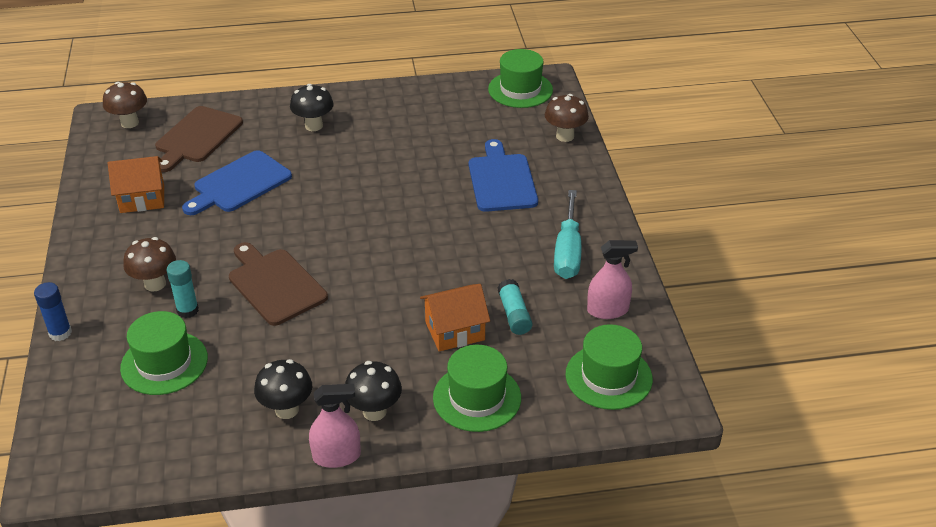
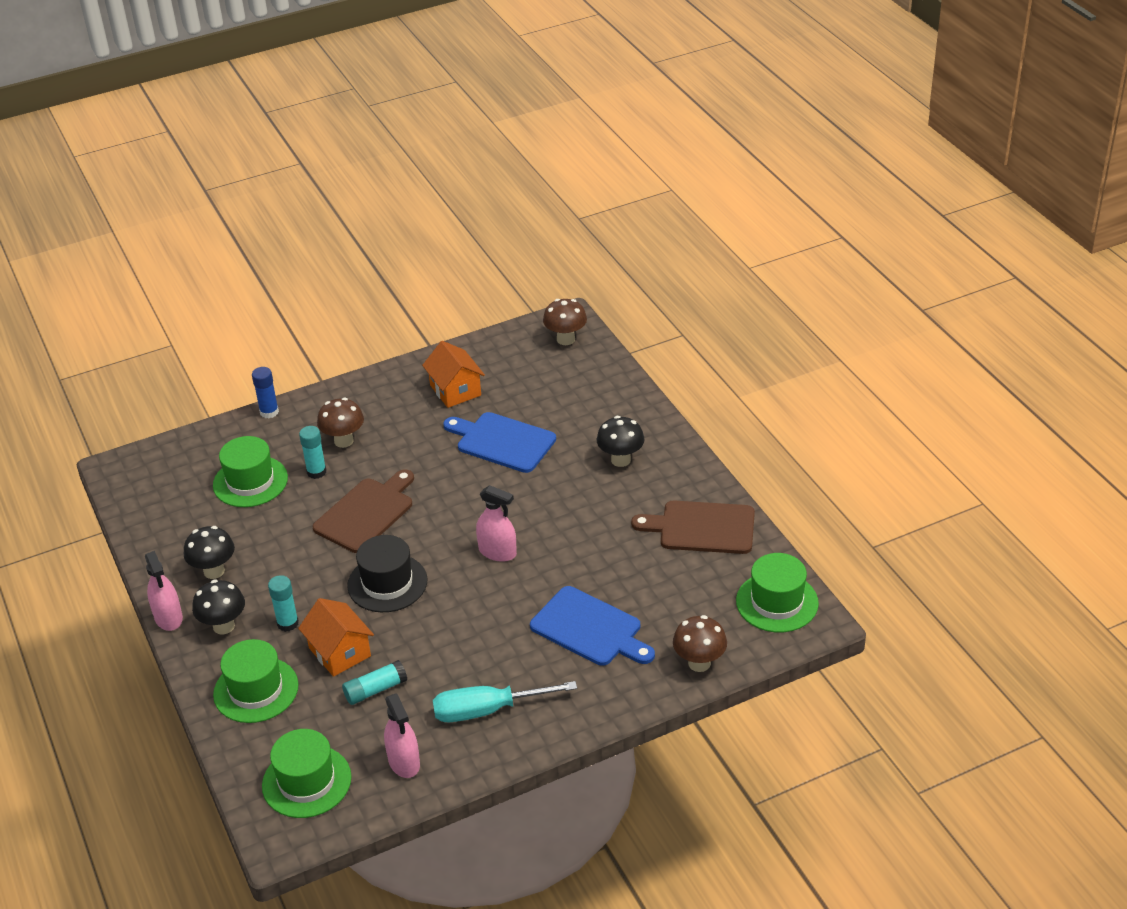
camera: 75 degrees right, 0 degrees up
(197, 137) = (563, 389): brown cutting board -> brown cutting board (702, 528)
(381, 285) = (387, 583): none -> black hat
(382, 212) = (497, 552): none -> pink spray bottle
(397, 362) = (288, 623): none -> turquoise glue stick
(501, 180) = (589, 628): blue cutting board -> blue cutting board turned 60 degrees clockwise

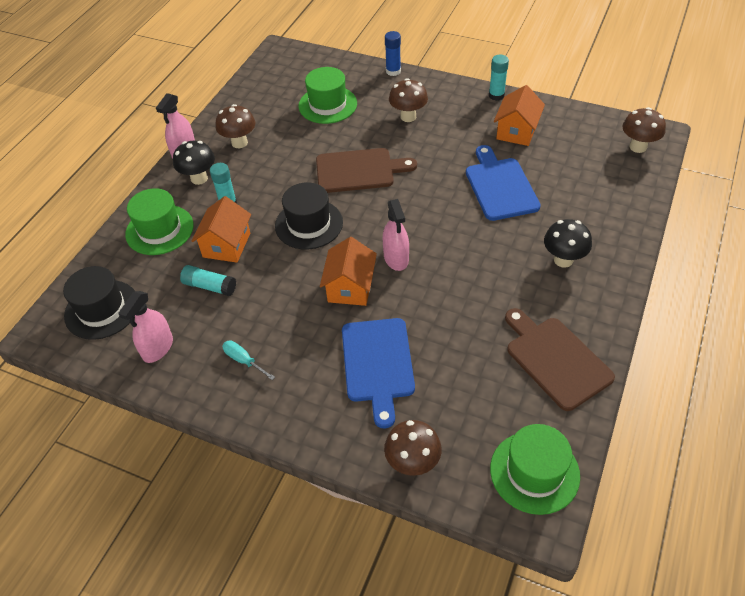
camera: 50 degrees right, 10 degrees up
(214, 571) = (239, 143): black mushroom -> brown mushroom
(306, 781) = (102, 309): green hat -> black hat
(316, 472) = (368, 125): turquoise glue stick -> turquoise glue stick (496, 95)
(488, 710) = (244, 361): turquoise screwdriver -> turquoise screwdriver, size x0.51
(493, 599) = (350, 287): none -> orange house

